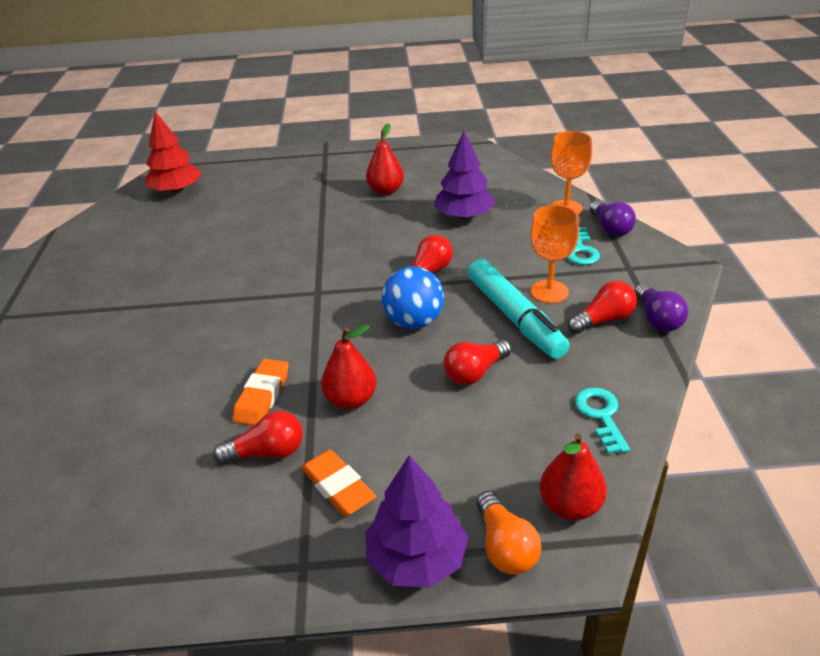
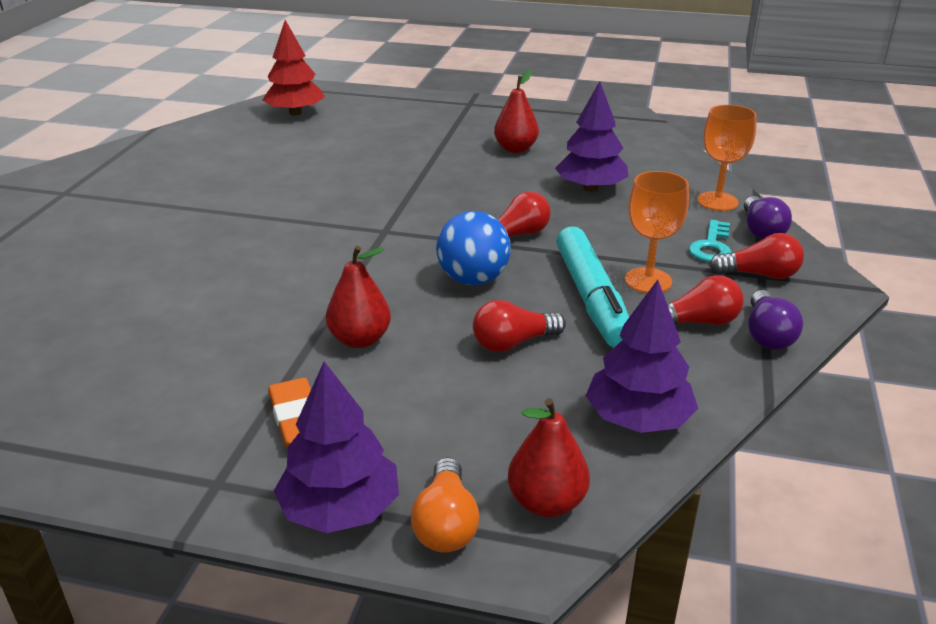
camera: 15 degrees right, 5 degrees down
(262, 396) = (269, 315): orange eraser -> none
(267, 453) = (243, 369): red light bulb -> red light bulb (759, 275)
(601, 415) = (638, 419): turquoise key -> purple tree

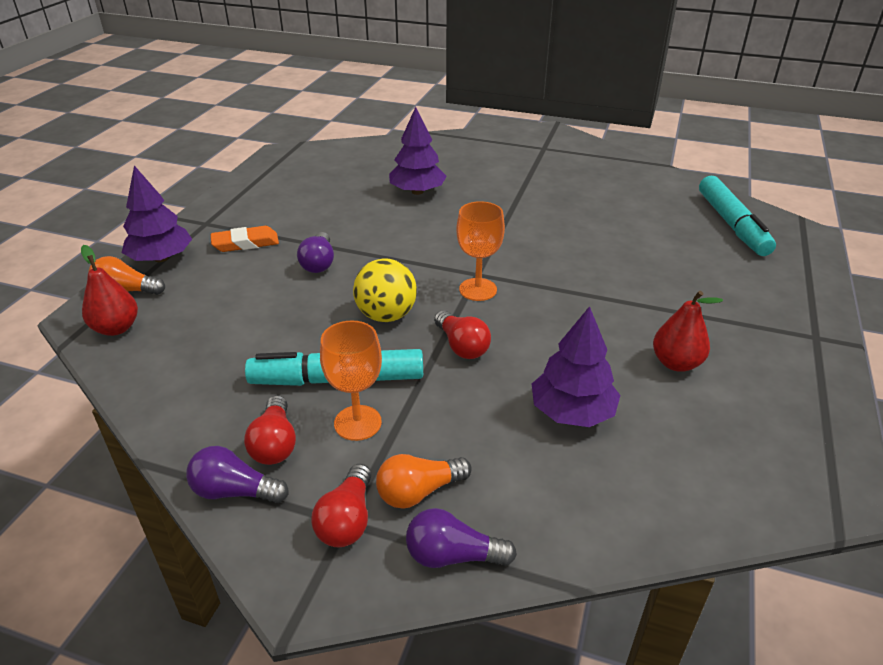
camera: 95 degrees right, 5 degrees up
(295, 113) = (732, 224): red tree -> turquoise marker
(360, 339) = (318, 263): red pear -> purple light bulb
(473, 279) = (386, 315): blue ball -> yellow ball
(513, 343) = (287, 329): red light bulb -> none
(638, 419) = (166, 380): purple tree -> purple tree (417, 191)
(711, 246) = (419, 492): turquoise key -> orange light bulb
(717, 201) = (539, 530): orange goblet -> orange goblet (478, 289)

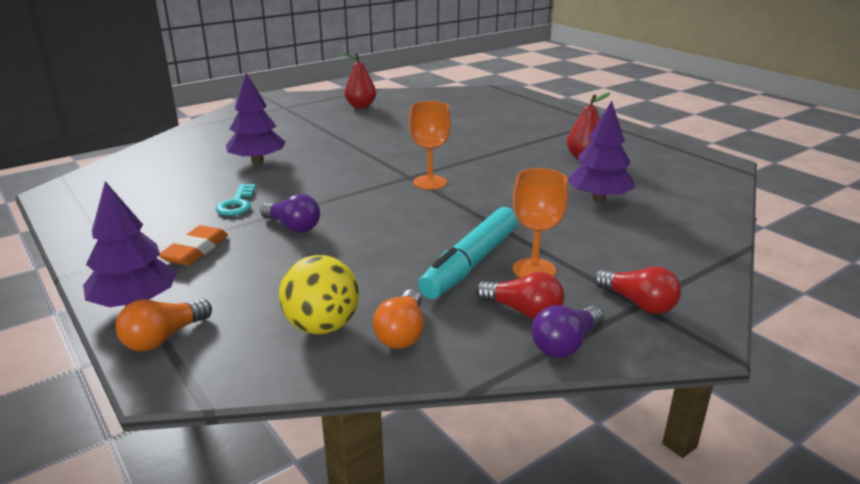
camera: 55 degrees left, 10 degrees down
(116, 328) = (229, 359): red pear -> red pear (361, 106)
(332, 222) = (237, 204): none -> turquoise key
(386, 315) = (413, 221): yellow ball -> yellow ball (322, 326)
(419, 492) = (630, 269): orange light bulb -> orange light bulb (402, 333)
(453, 556) = (700, 275): purple light bulb -> none
(462, 346) = (489, 208): red light bulb -> none
(732, 224) = (471, 99): turquoise marker -> none

